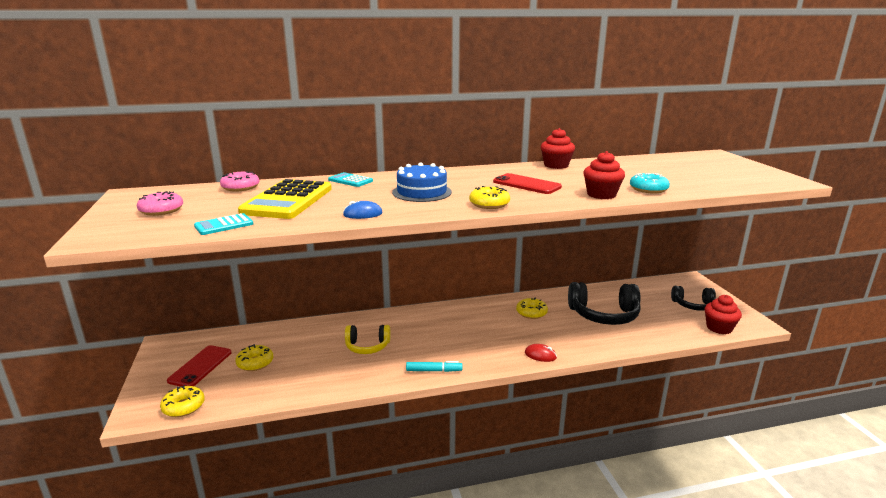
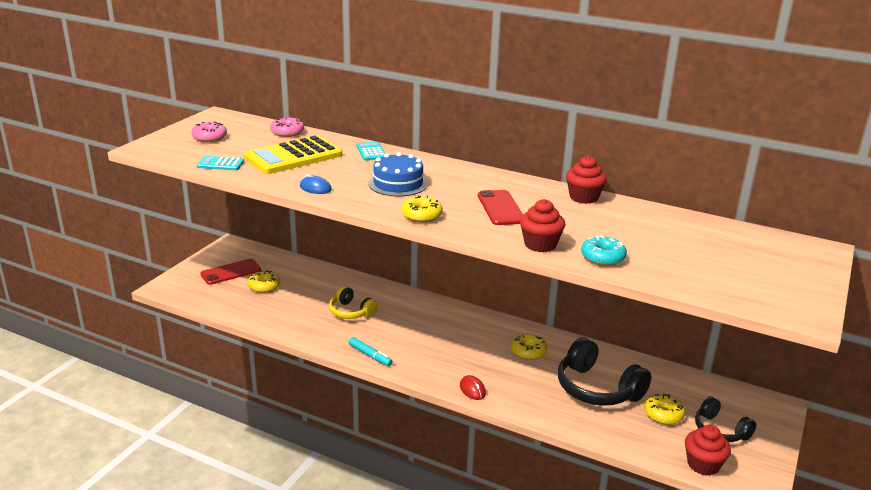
camera: 40 degrees right, 5 degrees up
(183, 407) = (190, 295): yellow donut -> yellow donut (663, 414)

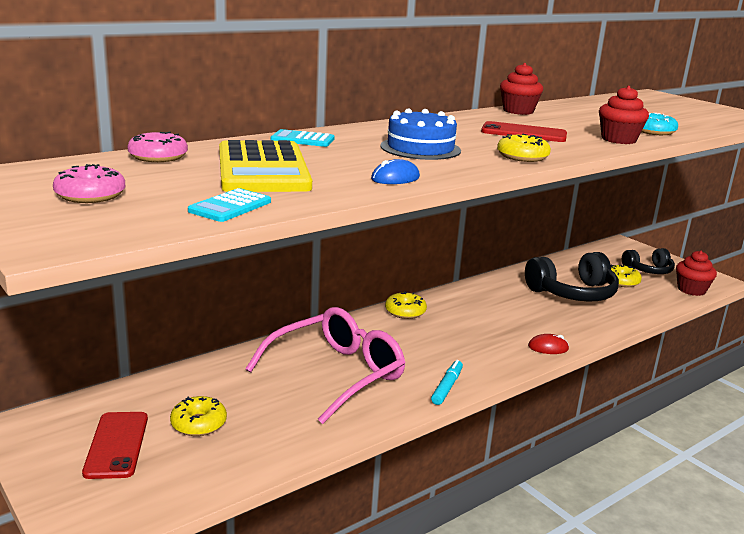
camera: 65 degrees left, 5 degrees down
(351, 312) = (336, 374): yellow headphones -> pink glasses
(370, 355) = (447, 387): turquoise marker -> turquoise marker turned 45 degrees counterclockwise
(528, 351) = (495, 302): yellow donut -> yellow donut (405, 312)

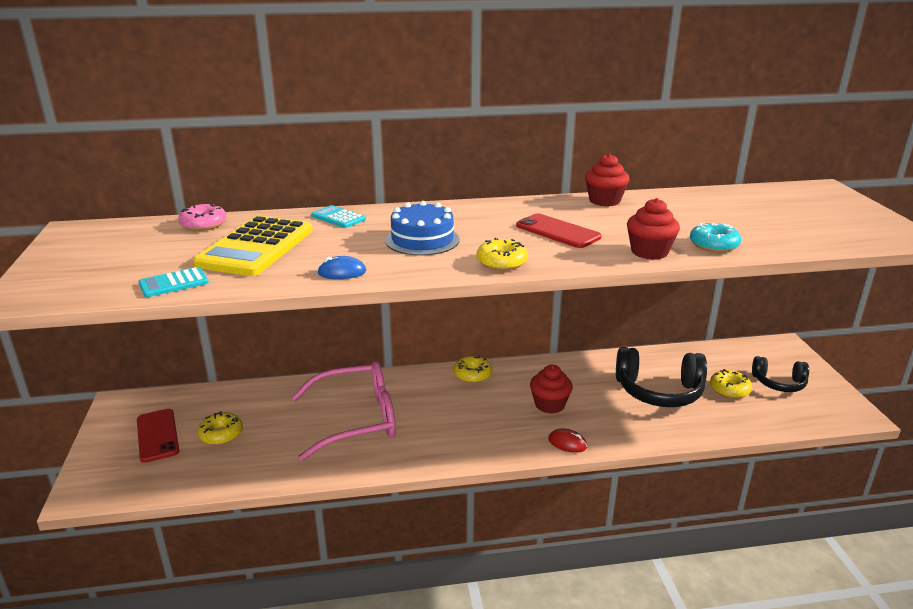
camera: 30 degrees right, 5 degrees up
(90, 195) = (105, 257): pink donut -> none
(116, 445) = (157, 435): red phone -> red phone turned 45 degrees counterclockwise
(447, 387) = (432, 457): turquoise marker -> none
(691, 290) = (806, 417): red cupcake -> red cupcake (549, 404)

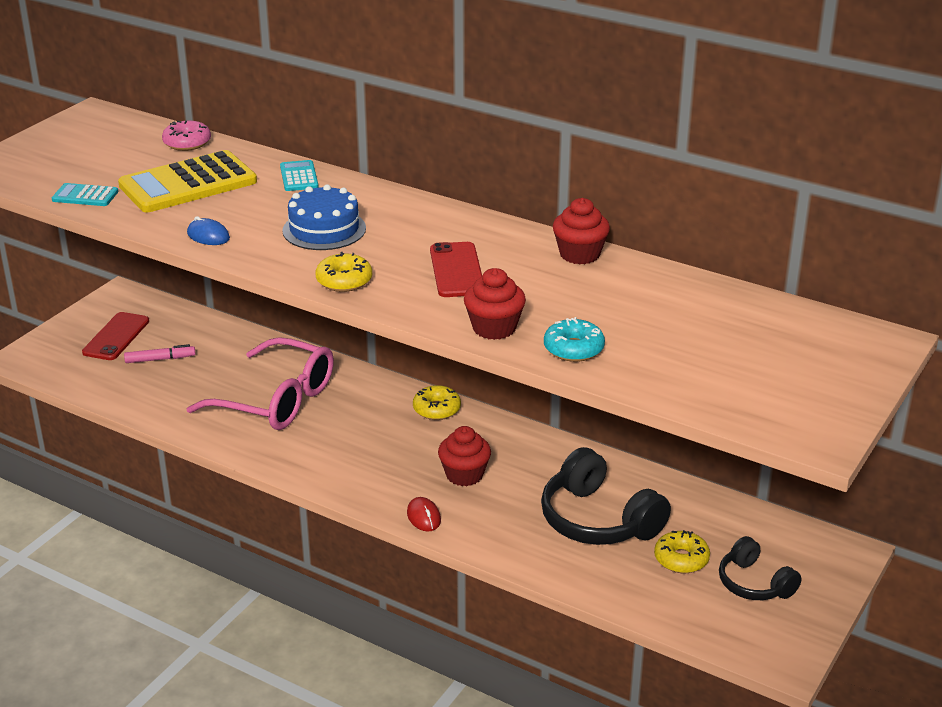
camera: 40 degrees right, 5 degrees up
(221, 434) = (160, 359): yellow donut -> pink marker

